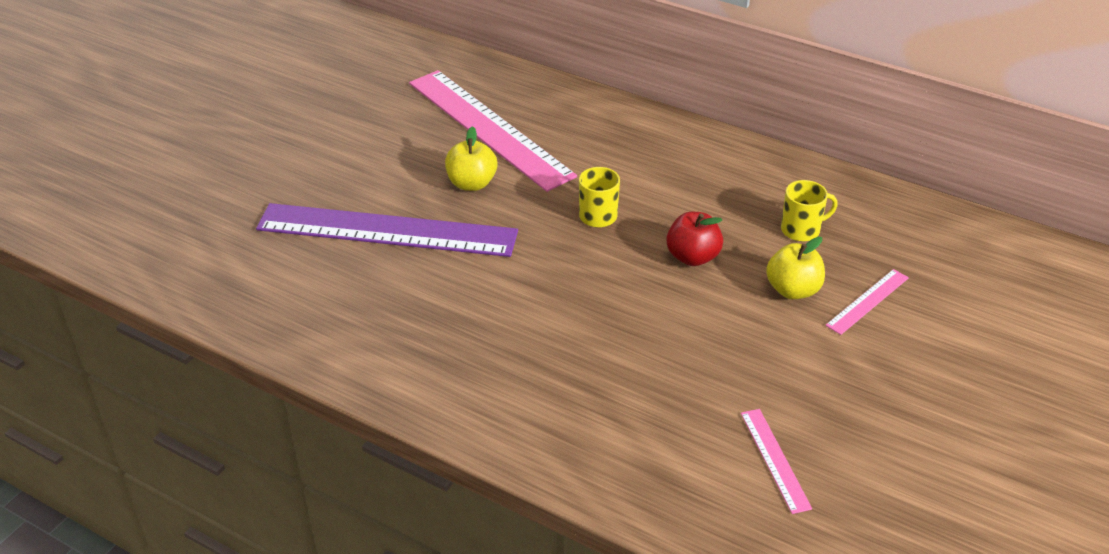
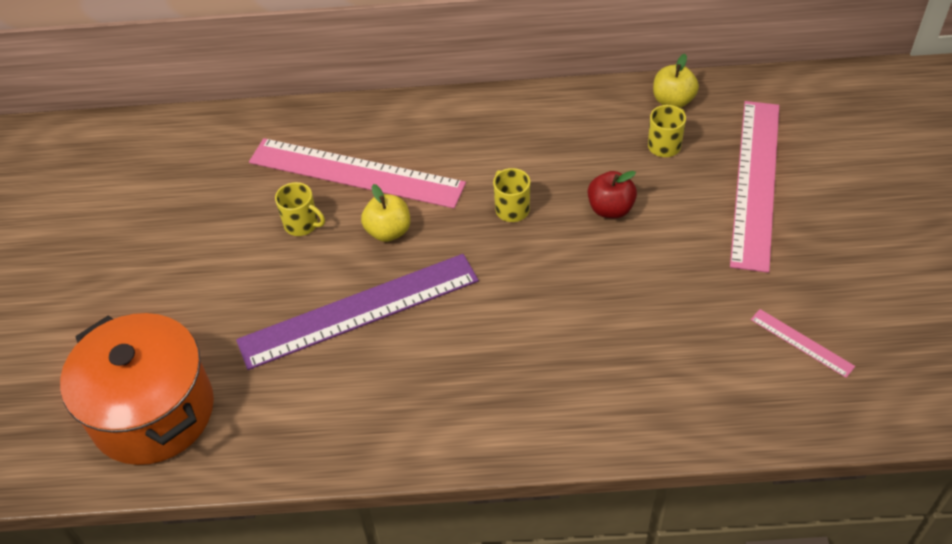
camera: 30 degrees left, 10 degrees up
(158, 224) = (153, 412): none -> orange pot
(406, 146) = (302, 224): none -> yellow mug
(793, 290) = (700, 199): yellow apple -> yellow apple (673, 101)
(867, 301) = (756, 182): pink ruler -> pink ruler, size x2.35

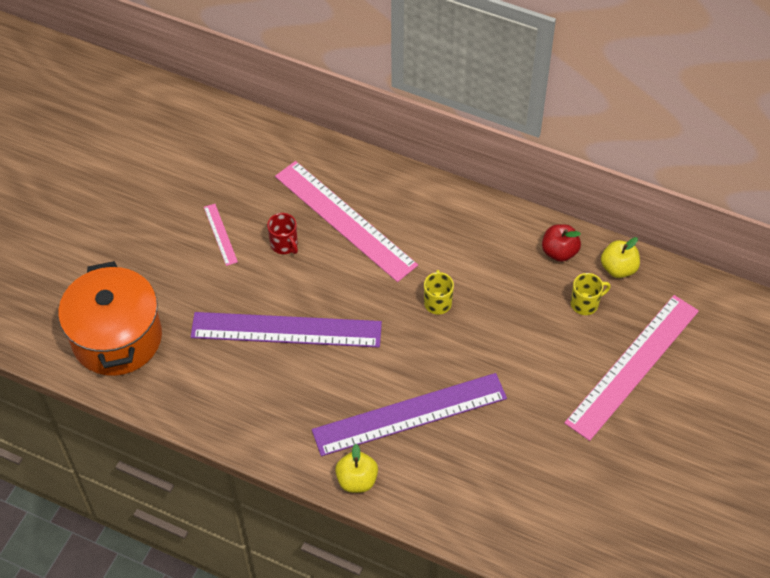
camera: 25 degrees right, 5 degrees up
(302, 224) = (284, 244): yellow mug -> red mug
(388, 231) = (340, 278): yellow apple -> yellow apple (357, 480)
(559, 335) = (409, 414): none -> purple ruler
(610, 209) = (509, 336): red apple -> red apple (559, 252)
(801, 342) = (574, 503): pink ruler -> pink ruler (220, 234)

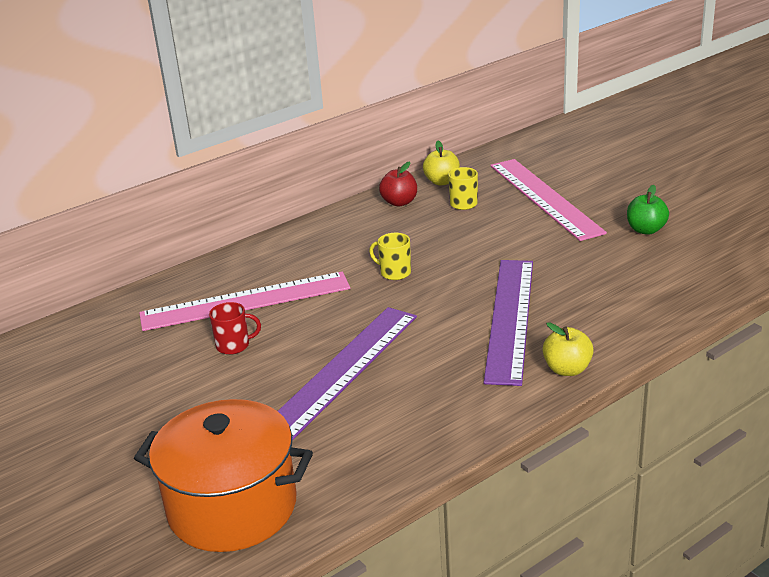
camera: 60 degrees left, 25 degrees down
(220, 234) = (172, 386): pink ruler -> none
(614, 471) = (646, 230): none -> green apple

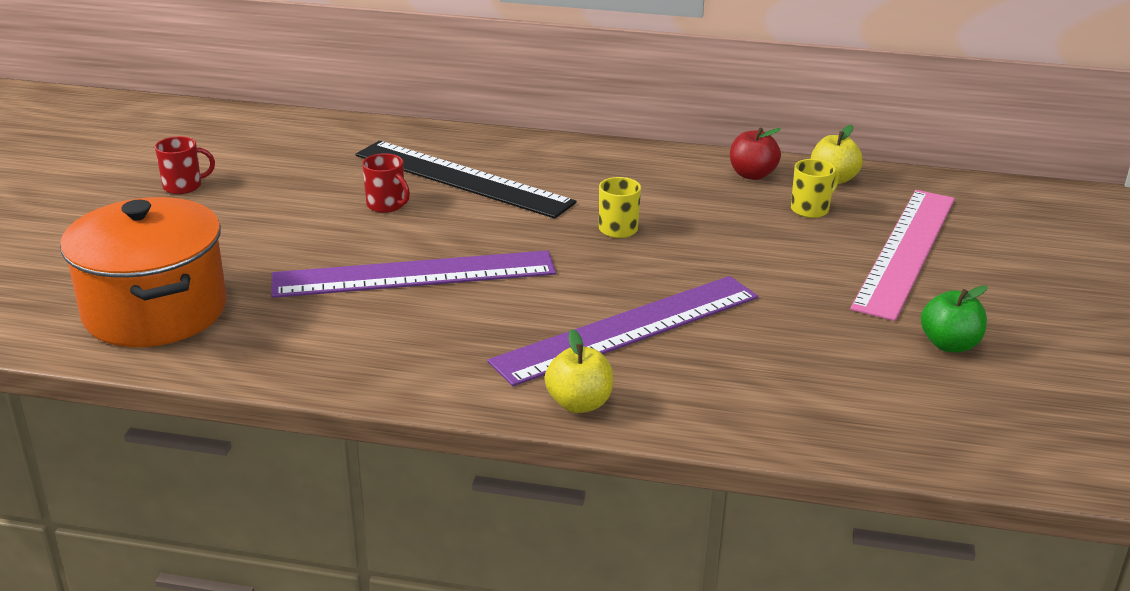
camera: 45 degrees right, 0 degrees up
(59, 427) = (184, 186): none -> red mug
(245, 301) = (462, 179): pink ruler -> black ruler

